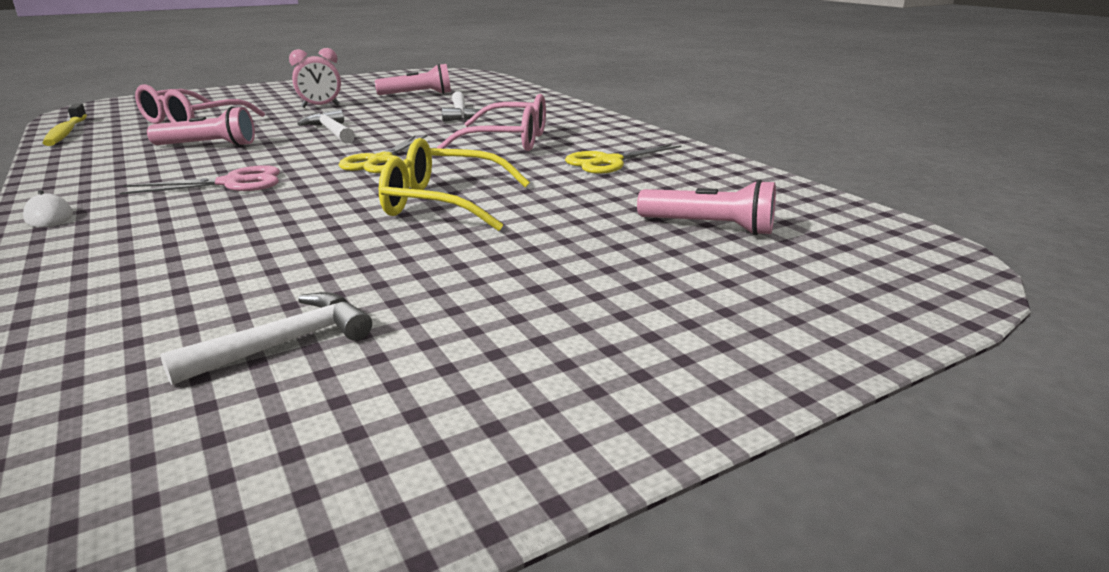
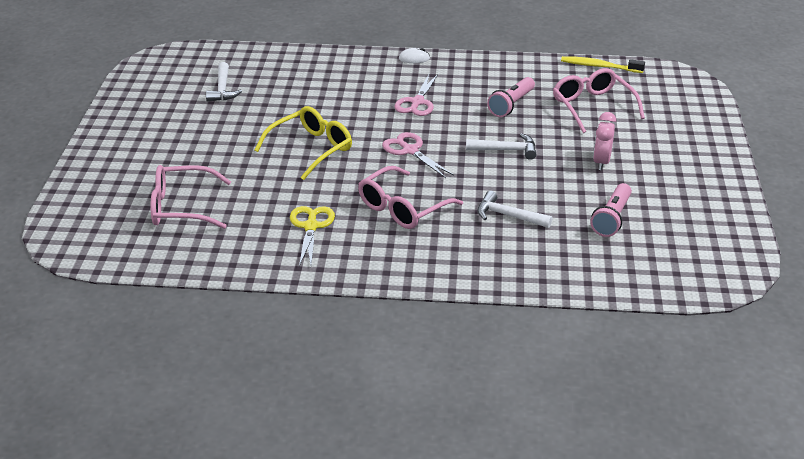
camera: 125 degrees right, 10 degrees up
(380, 161) = (410, 150): yellow scissors -> pink scissors
(709, 227) = (182, 207): pink flashlight -> pink glasses

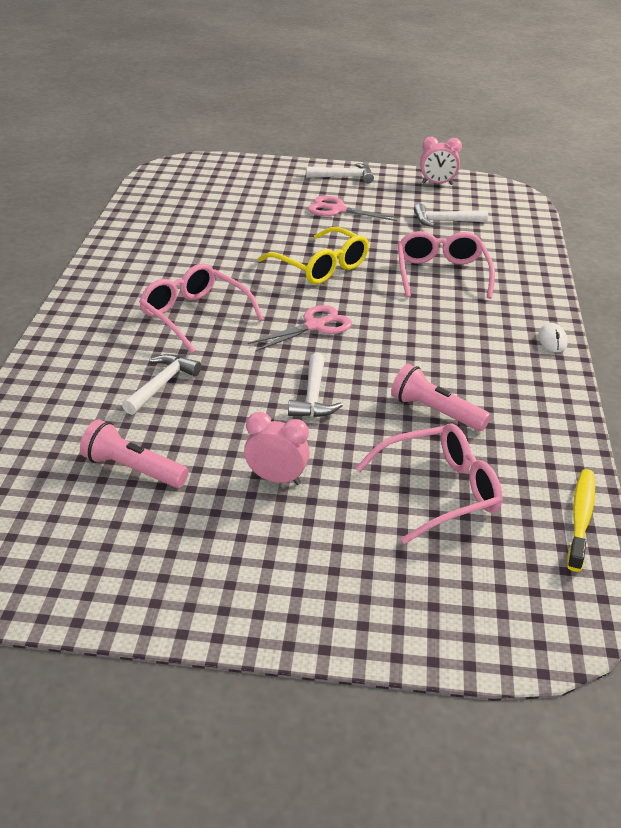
camera: 90 degrees right, 0 degrees up
(117, 138) = (344, 177): none -> white hammer
(141, 89) = (437, 184): none -> pink clock
(182, 207) = (221, 206): pink glasses -> pink glasses (441, 275)
(311, 226) = (173, 265): yellow scissors -> none
(417, 102) = (432, 337): pink scissors -> pink scissors (338, 210)

